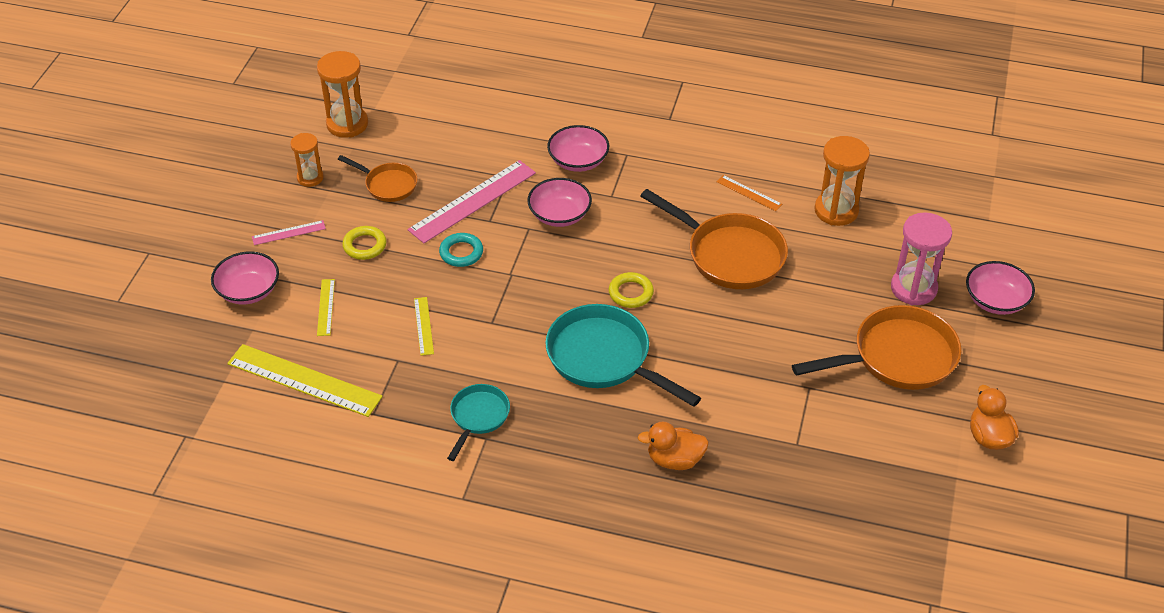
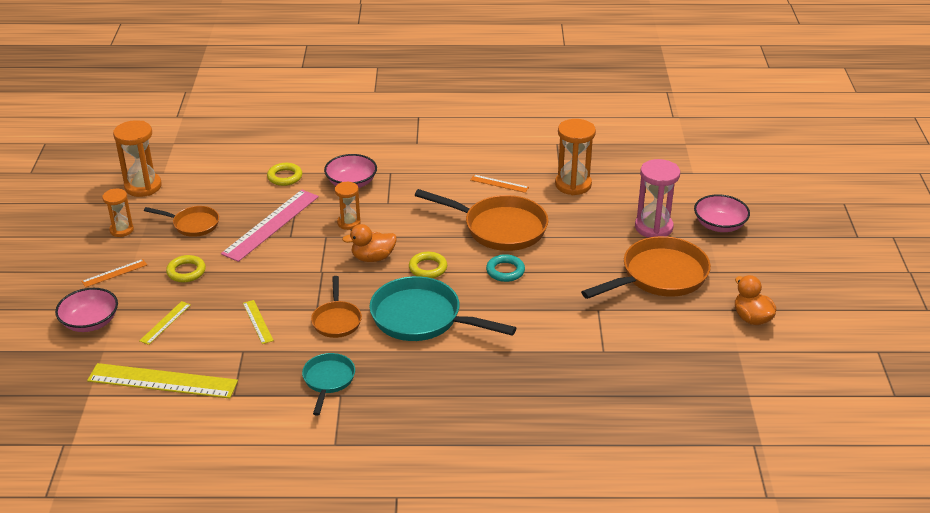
camera: 15 degrees left, 10 degrees down
(288, 232) = (114, 273): pink ruler -> orange ruler
(326, 307) = (165, 322): yellow ruler -> yellow ruler turned 45 degrees clockwise
(461, 253) = (273, 263): turquoise ring -> turquoise ring (505, 271)
(505, 139) = (285, 177): none -> yellow ring
(509, 342) = (336, 320): none -> orange pan
(559, 215) = (349, 223): pink bowl -> orange hourglass
(674, 460) = (507, 381): orange duck -> orange duck (373, 258)

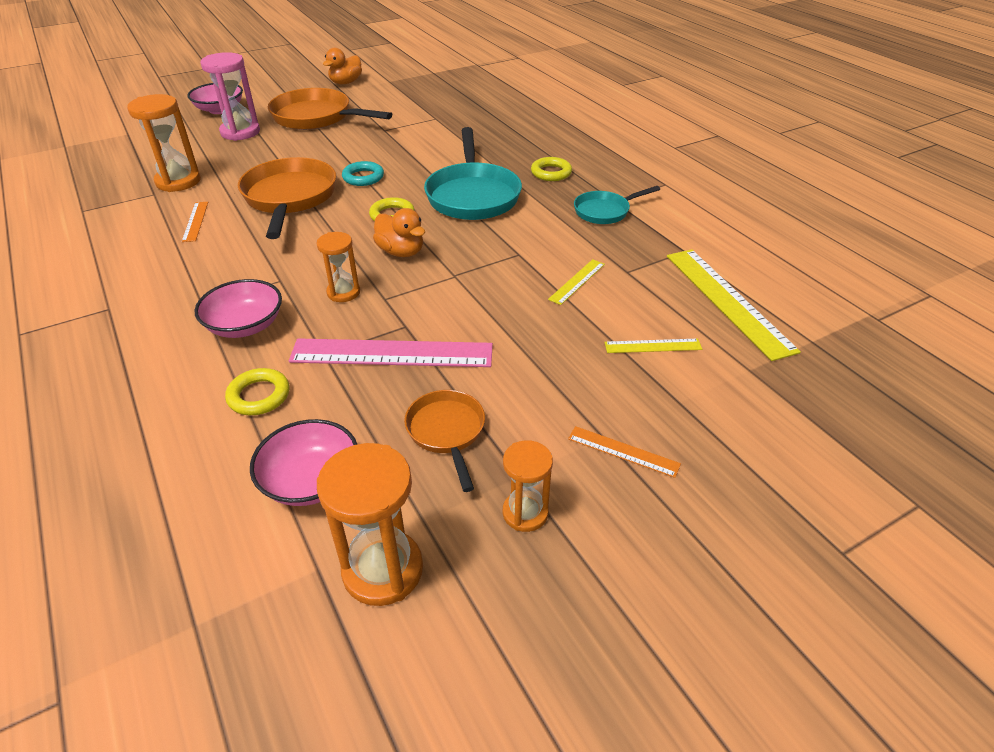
camera: 120 degrees left, 5 degrees up
(90, 322) = (727, 412): pink bowl -> pink bowl (311, 480)
(186, 271) = (552, 379): yellow ring -> yellow ring (551, 173)
(336, 320) = (523, 236): orange pan -> none

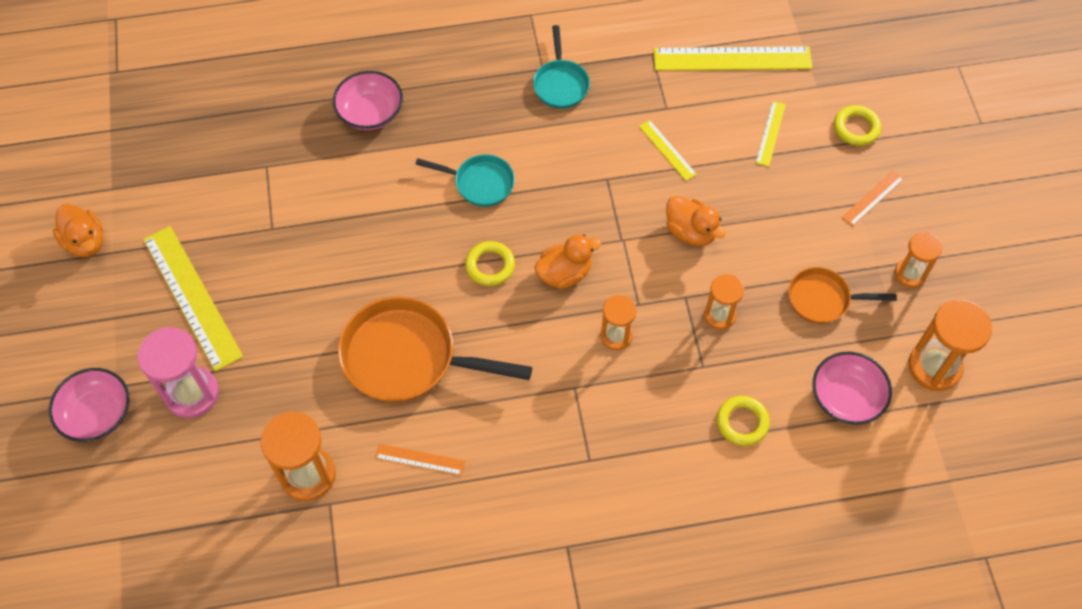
camera: 70 degrees left, 20 degrees up
(245, 325) = (639, 425): pink bowl -> pink bowl (370, 112)
(317, 117) = (192, 297): orange pan -> yellow ruler
(363, 177) = (390, 276): turquoise ring -> none
(392, 353) = (719, 315): pink ruler -> orange hourglass
(472, 195) = (480, 183): turquoise pan -> turquoise pan, size x0.56
(487, 314) = (690, 232): none -> orange duck
(551, 173) = (463, 99): yellow ring -> yellow ring (856, 128)

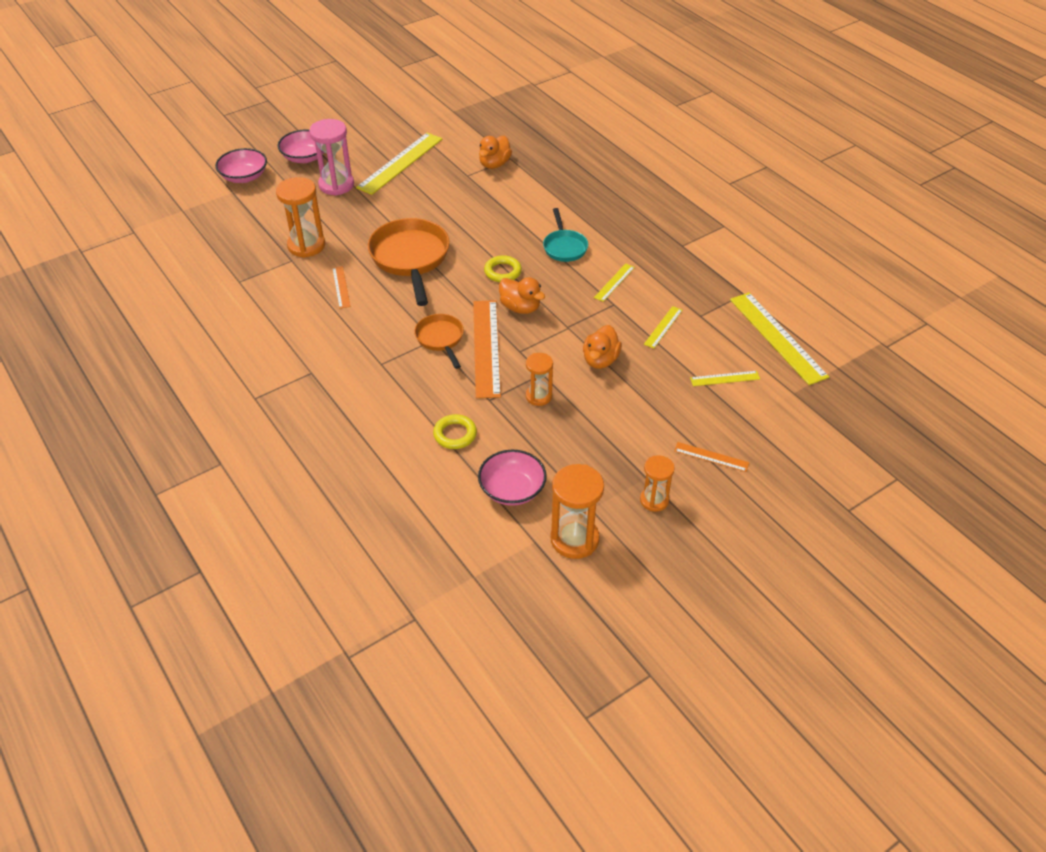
camera: 65 degrees right, 15 degrees down
(85, 242) = (412, 115): orange duck -> orange duck (494, 164)
(370, 112) = (582, 184): pink bowl -> pink bowl (244, 177)
(560, 84) = (676, 258): turquoise pan -> none
(570, 162) = (614, 282): none -> yellow ruler
(616, 336) = (486, 347): orange hourglass -> orange ruler
(823, 299) = (592, 451): orange pan -> orange pan (440, 339)
(856, 128) = (772, 428): yellow ring -> none

